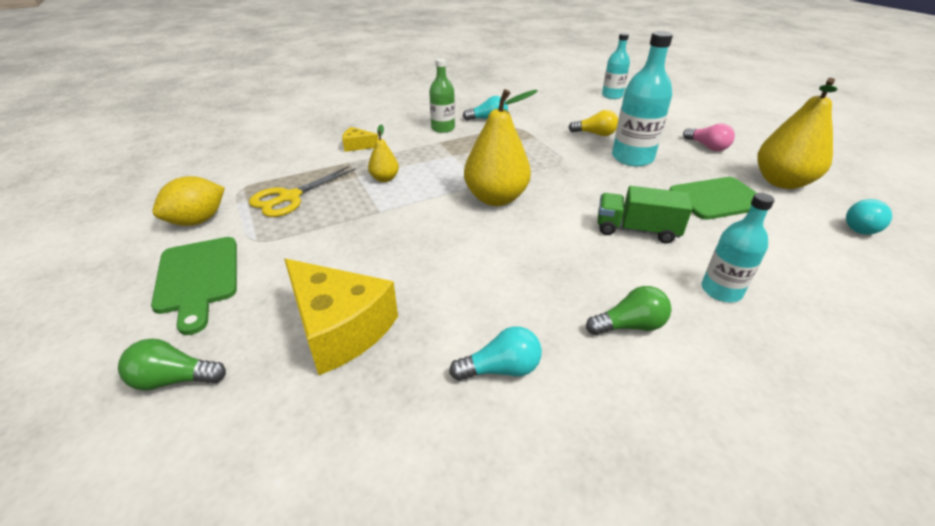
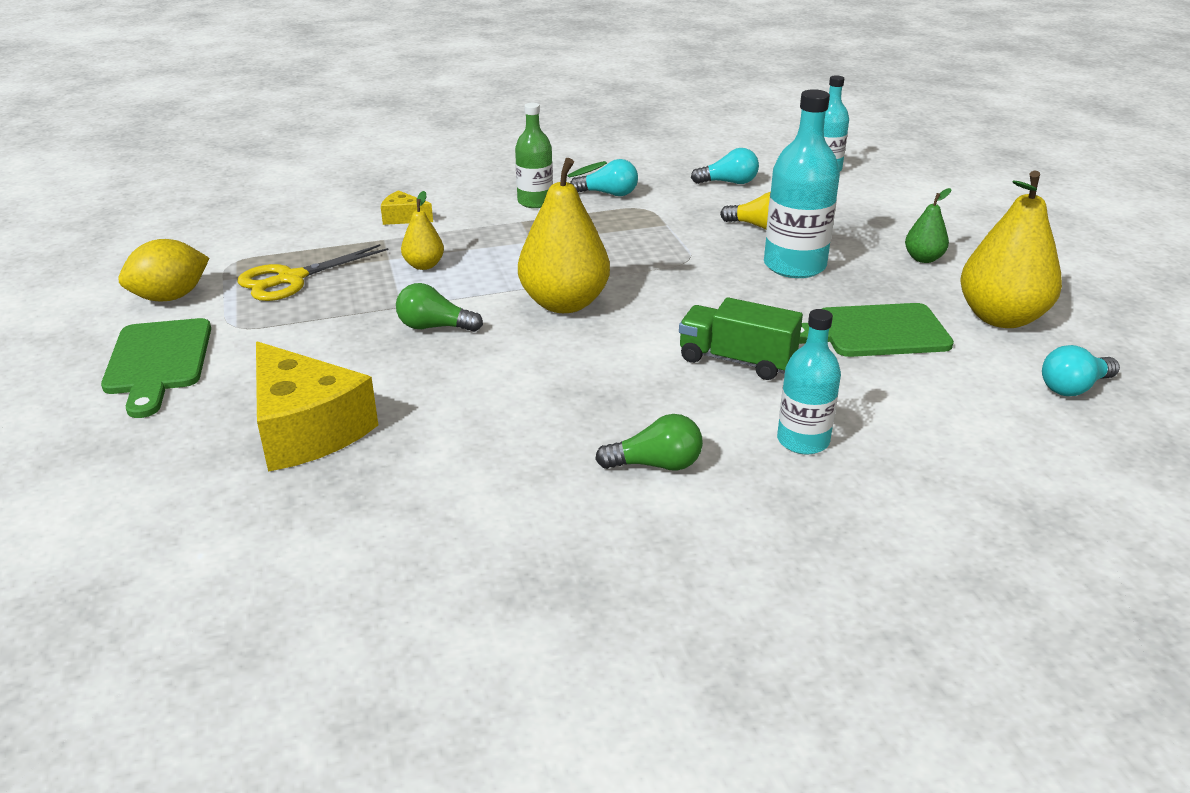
camera: 10 degrees right, 5 degrees down
(174, 379) = (114, 457): green light bulb -> green light bulb (434, 327)
(501, 369) = (475, 489): turquoise light bulb -> turquoise light bulb (728, 182)
(707, 147) = (923, 259): pink light bulb -> green pear

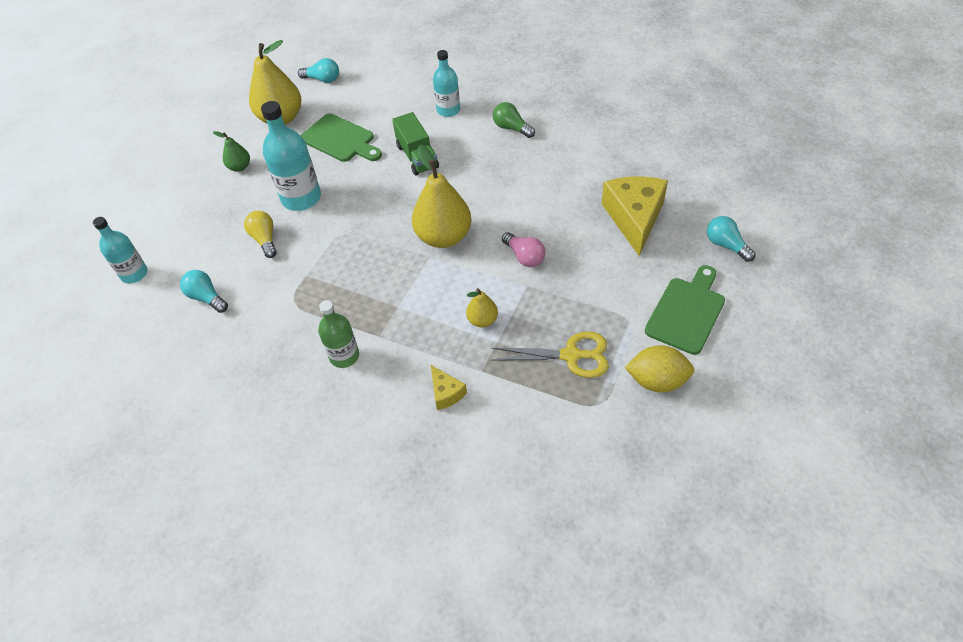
camera: 135 degrees left, 20 degrees up
(434, 327) = (524, 256): green light bulb -> pink light bulb
(608, 194) = (290, 334): turquoise light bulb -> turquoise light bulb (726, 245)

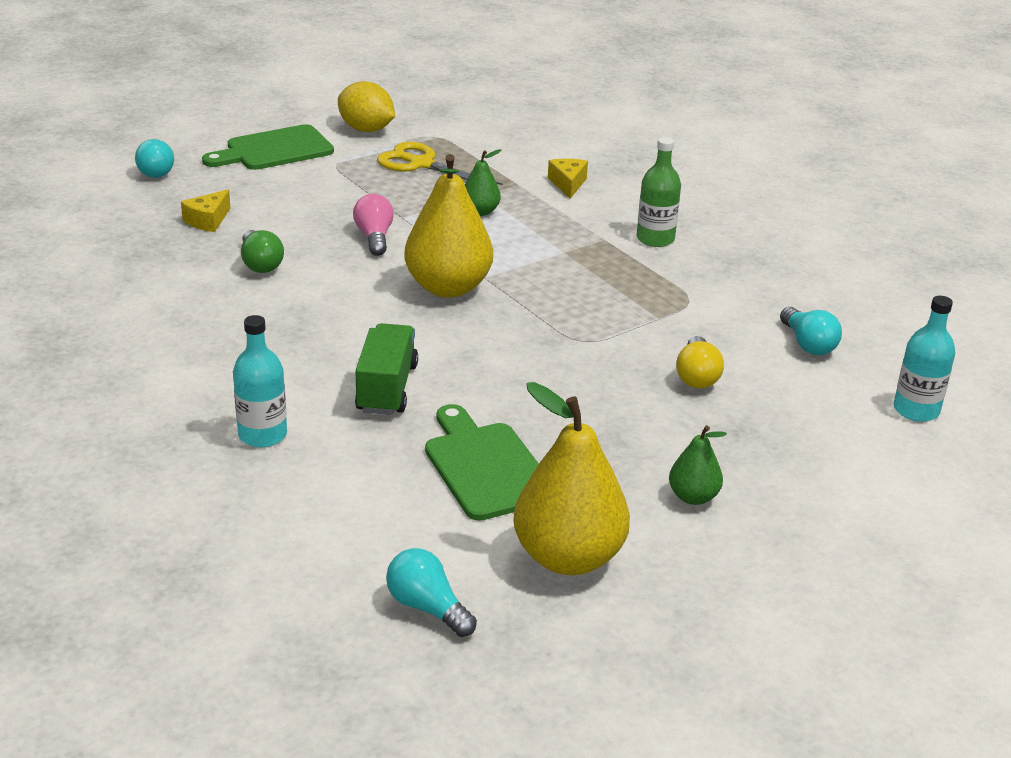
camera: 155 degrees left, 20 degrees down
(301, 198) = (611, 406): turquoise bottle -> none
(482, 320) = (480, 212): yellow pear -> green pear
(511, 128) = (205, 366): green light bulb -> green light bulb (260, 264)
(634, 218) = (208, 220): yellow cheese -> yellow cheese, size x0.48

